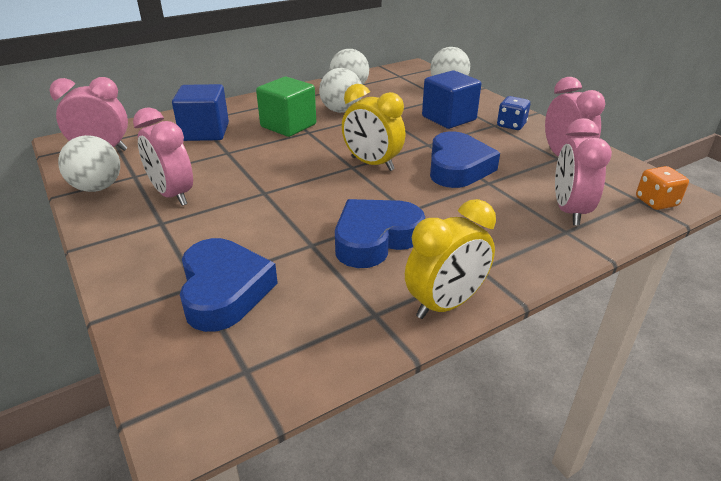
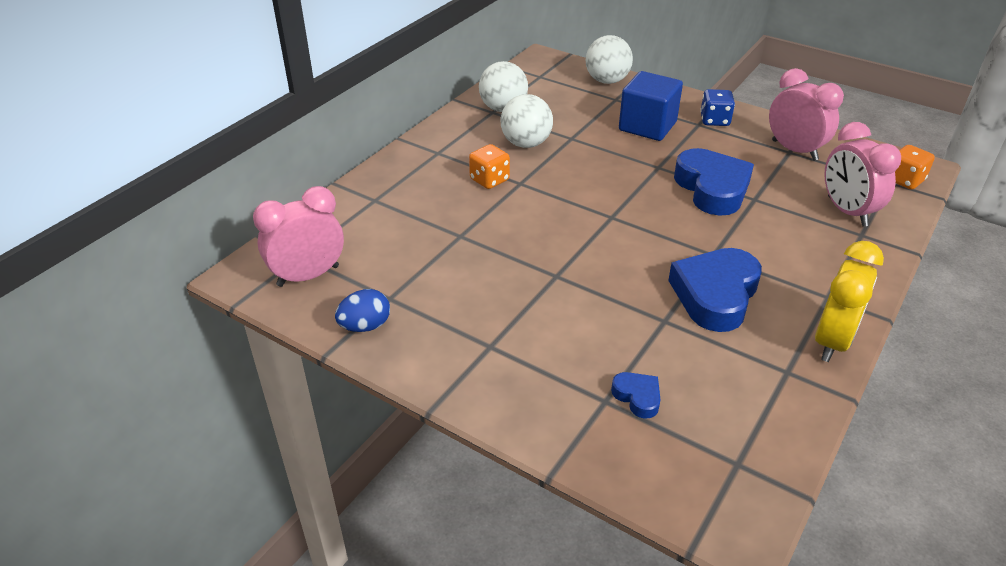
camera: 25 degrees left, 5 degrees up
(97, 187) = (365, 326): white ball -> blue egg
(172, 195) = (463, 309): pink clock -> none
(205, 132) = (403, 215): blue cube -> none
(224, 291) = (637, 397): blue heart -> blue heart, size x0.47
(288, 125) = (489, 180): green cube -> orange dice
(372, 164) = (628, 207): yellow clock -> none

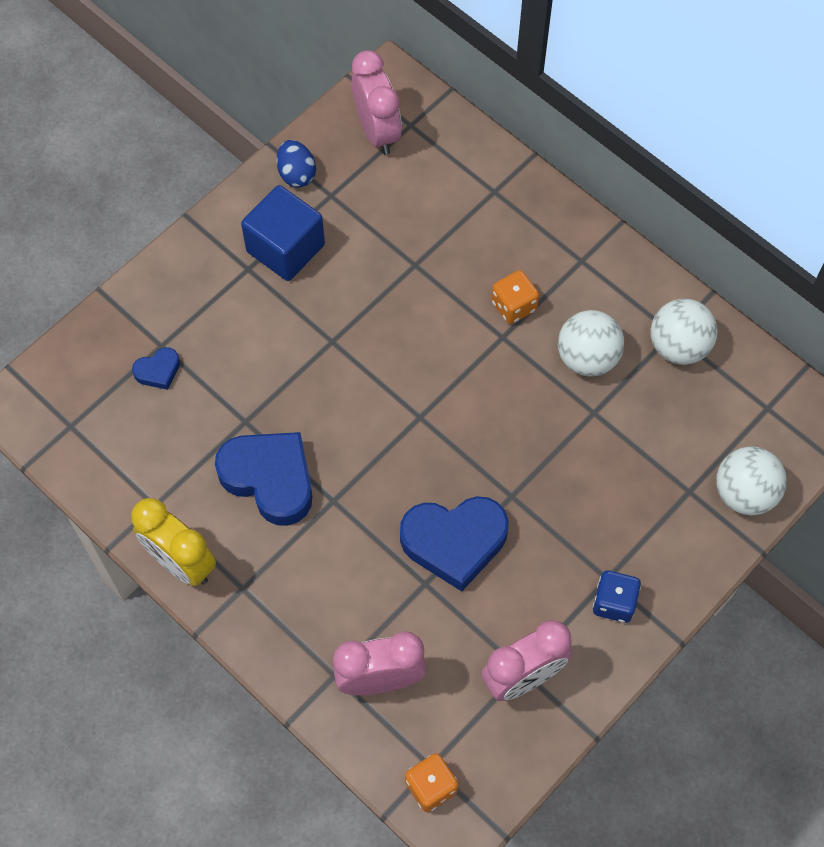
camera: 100 degrees right, 25 degrees up
(647, 126) = (610, 511): blue cube -> blue cube (285, 248)

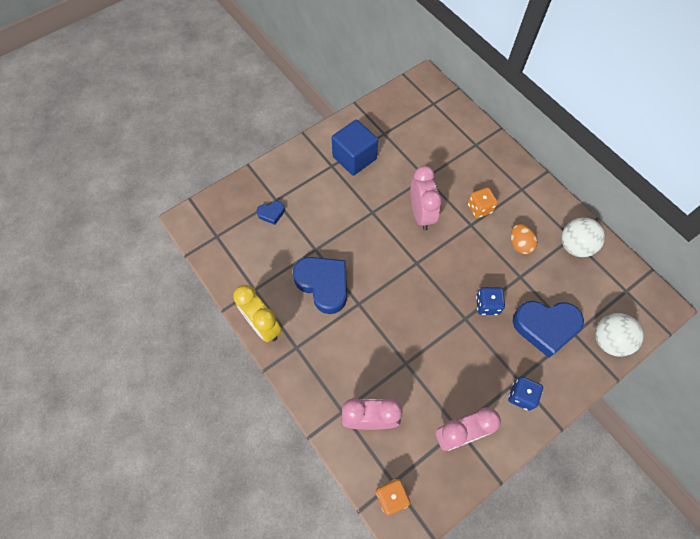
camera: 10 degrees right, 0 degrees up
(296, 174) = (367, 120): blue egg -> none
(377, 131) = (415, 104): pink clock -> pink clock (421, 214)
(454, 542) = (427, 341): blue heart -> blue heart (545, 327)
(545, 468) = (487, 305): none -> blue dice
(587, 358) = (519, 244): white ball -> orange egg

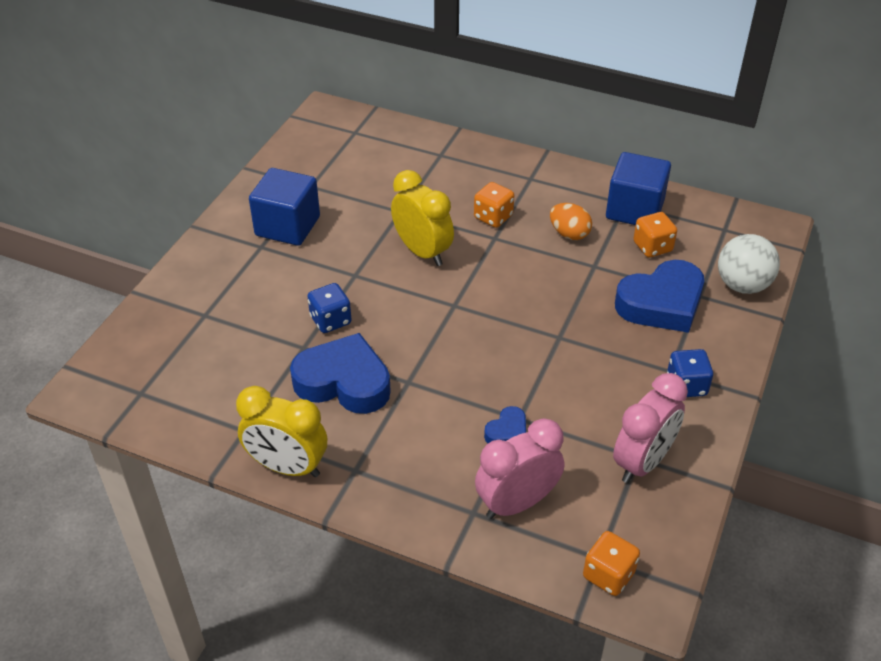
camera: 30 degrees left, 20 degrees down
(271, 213) = (209, 333): blue heart -> blue heart (507, 432)
(421, 214) = (422, 252): pink clock -> yellow clock
(487, 305) = (576, 311): blue dice -> blue dice (330, 320)
(567, 281) = (652, 247): none -> orange dice
(574, 246) = (634, 210): white ball -> blue cube

